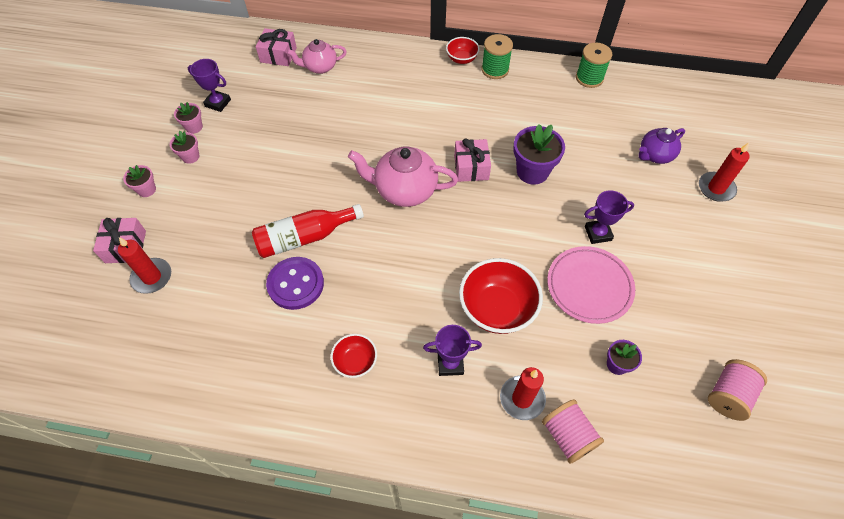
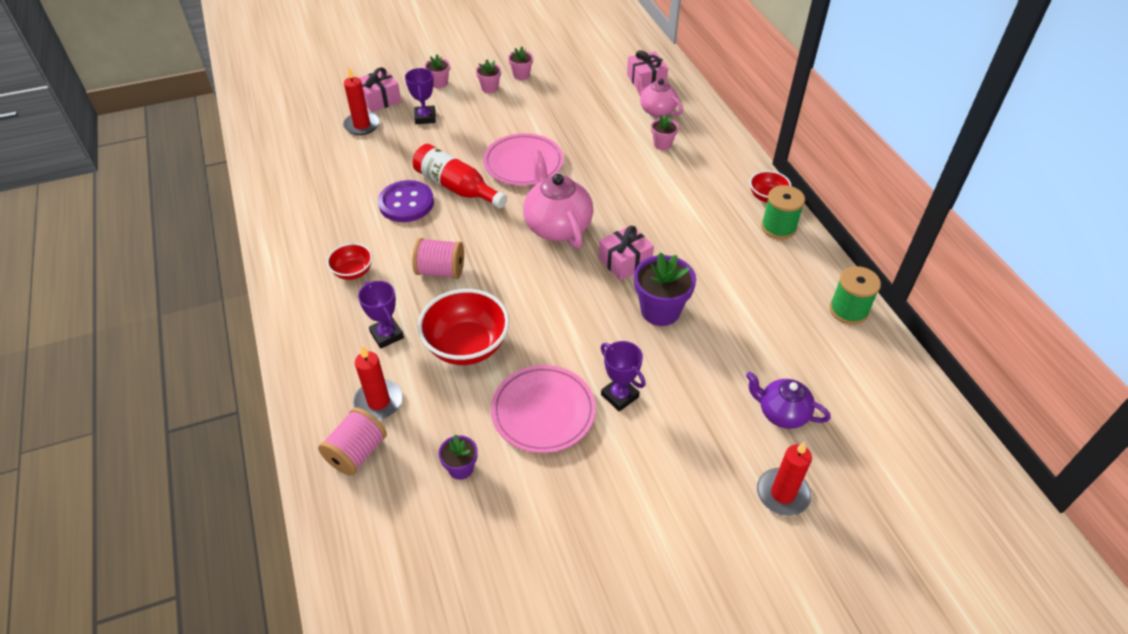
camera: 60 degrees right, 10 degrees down
(218, 103) = (558, 75): purple trophy -> purple trophy (425, 117)
(312, 178) = (523, 163): none -> pink plate
(362, 84) = (662, 144): none -> pink flower pot
(728, 395) = (481, 589): pink spool -> pink spool (440, 271)

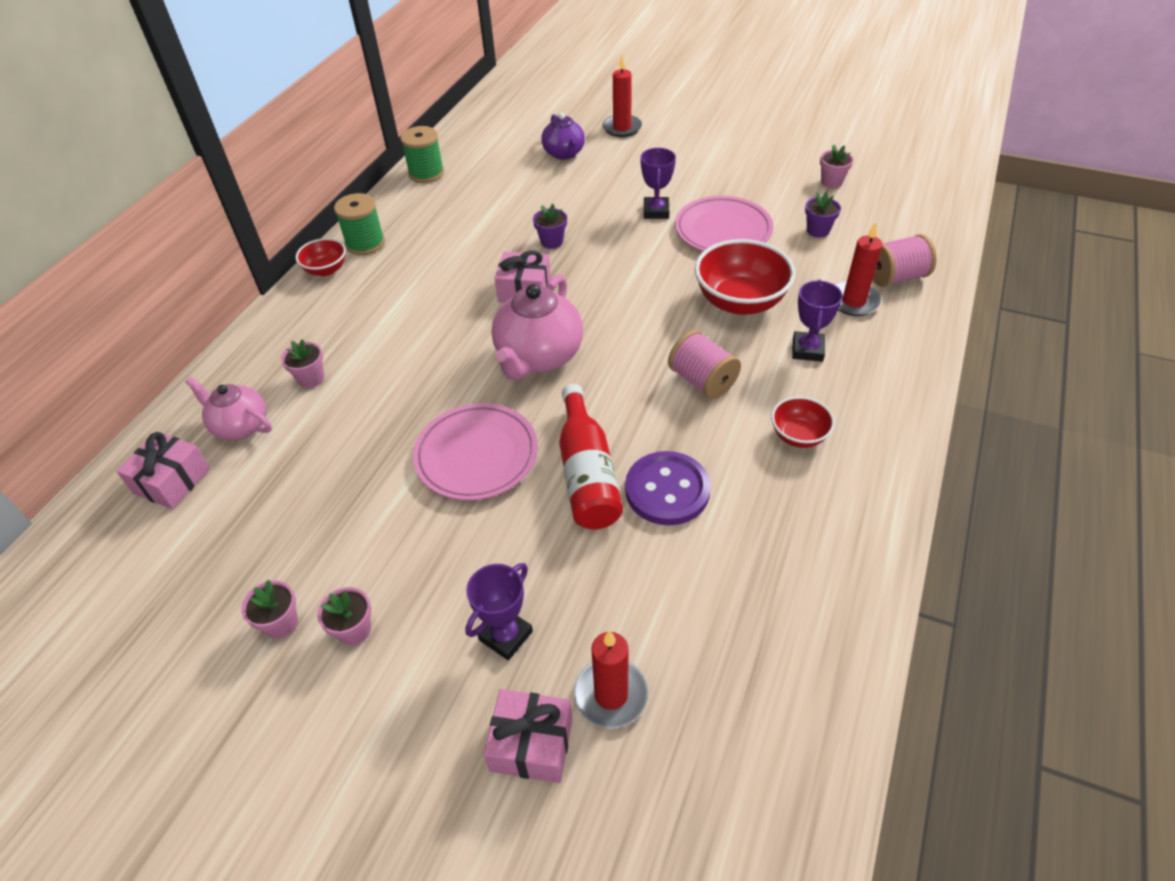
camera: 135 degrees left, 0 degrees up
(439, 83) = (405, 708): pink flower pot -> pink flower pot (831, 182)
(657, 110) = (240, 426): pink teapot -> pink teapot turned 120 degrees clockwise
(660, 310) = (552, 242): purple flower pot -> purple flower pot, size x0.55

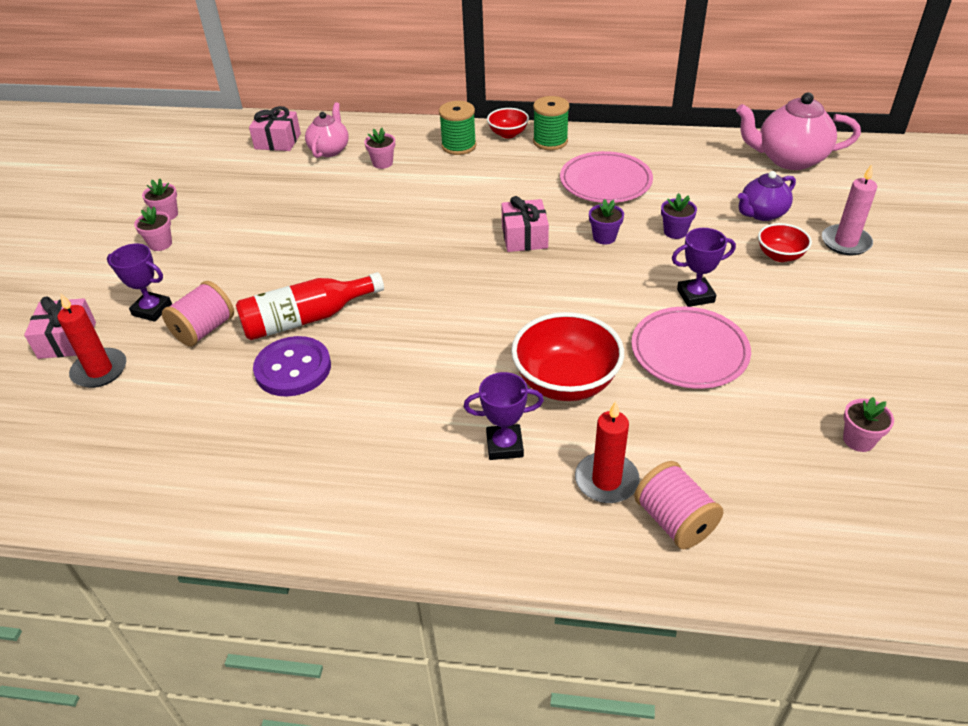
camera: 75 degrees right, 5 degrees down
(426, 173) = (670, 144): green spool -> green spool (459, 146)
(477, 455) = (318, 258): pink plate -> pink plate (605, 182)
(538, 357) = (438, 264): pink teapot -> pink teapot (789, 159)
(622, 128) = (845, 242): red candle -> pink candle
(702, 381) = (434, 371): pink spool -> pink spool (204, 330)
(798, 436) = (373, 450): red bowl -> red bowl (780, 255)
(818, 230) = (735, 435): purple flower pot -> purple flower pot (675, 232)

